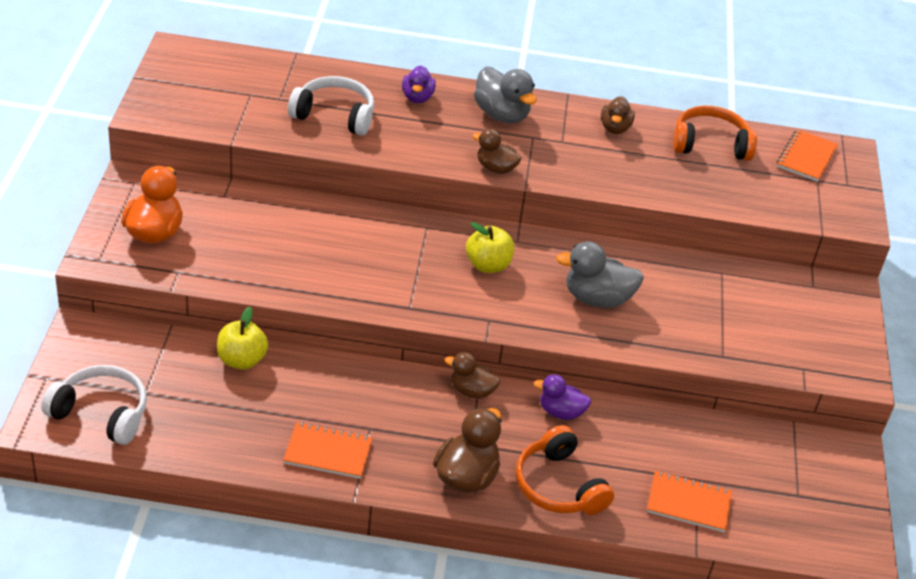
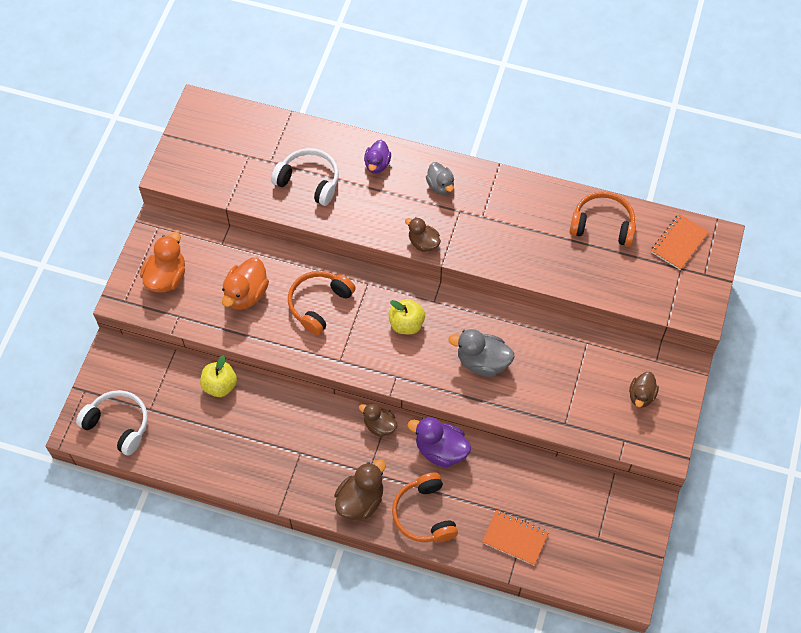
camera: 15 degrees right, 20 degrees up
(267, 244) = (246, 294): none -> orange duck
(328, 452) = (267, 471): orange notebook -> none
(368, 250) = (319, 304): none -> orange headphones
(502, 115) = (440, 186): grey duck -> grey duck, size x0.65
(561, 412) = (440, 450): purple duck -> purple duck, size x1.55
(615, 128) = (528, 204): brown duck -> brown duck (641, 396)

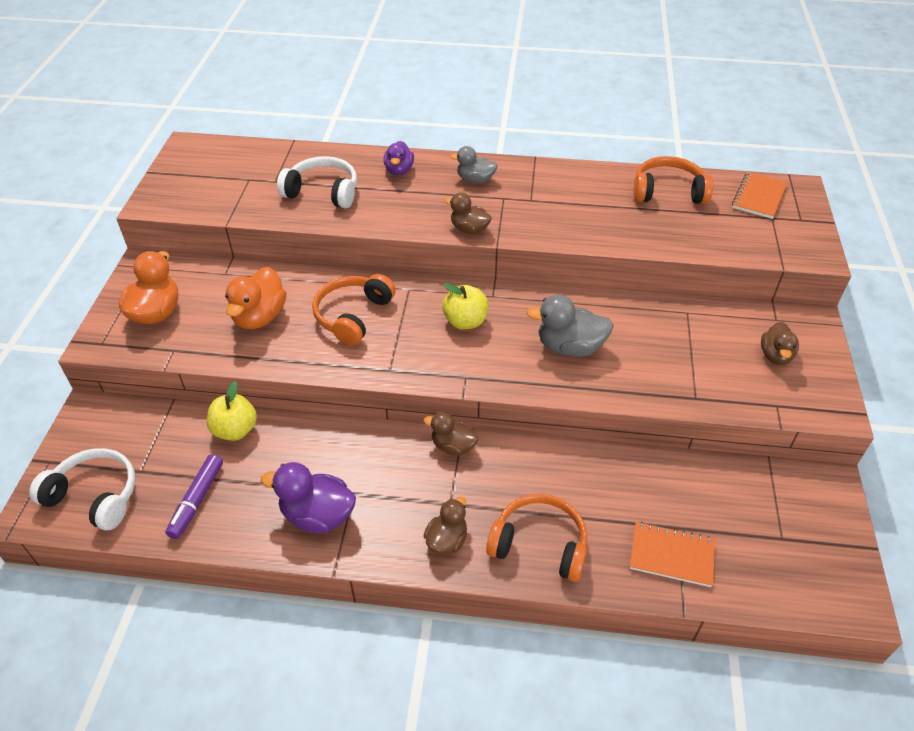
camera: 10 degrees left, 15 degrees down
(189, 440) = (197, 500): none -> purple marker
(360, 500) = (447, 540): brown duck -> brown duck, size x0.65
(424, 514) = (539, 544): orange headphones -> orange headphones turned 135 degrees clockwise
(440, 186) = (475, 180): grey duck -> grey duck turned 135 degrees clockwise
(440, 450) = (539, 462): purple duck -> purple duck (317, 515)

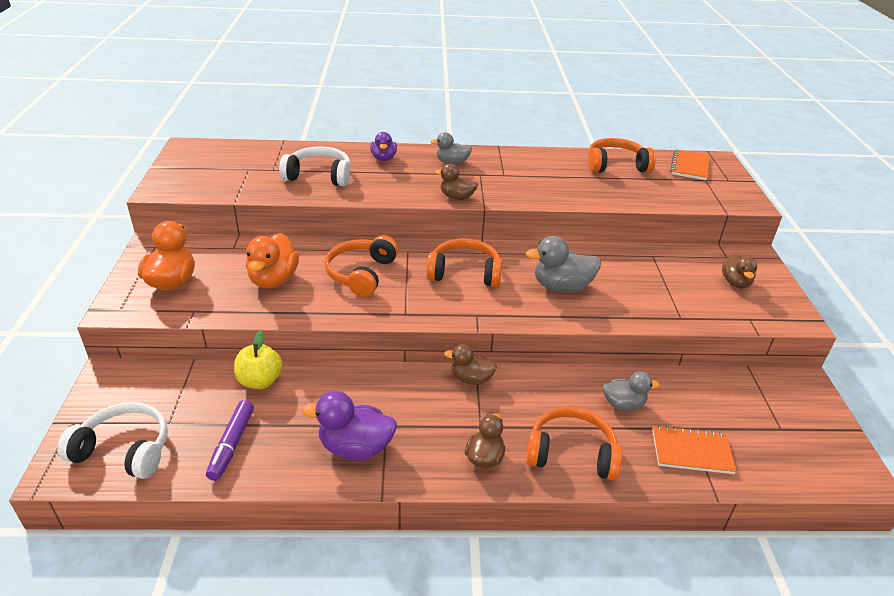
camera: 10 degrees left, 10 degrees down
(465, 321) = (464, 273): yellow apple -> orange headphones
(611, 491) = (623, 404): none -> grey duck

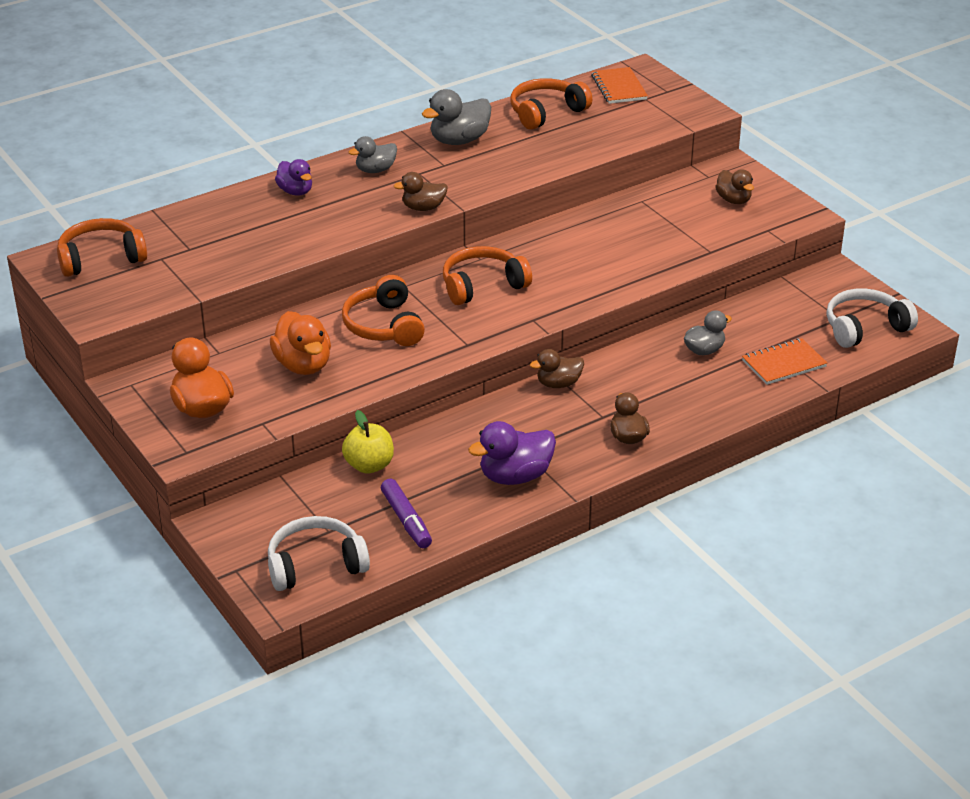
camera: 30 degrees left, 0 degrees up
(319, 176) = (251, 237): white headphones -> white headphones (865, 328)
(561, 287) = (585, 264): grey duck -> grey duck (459, 140)
(571, 453) = (693, 405): orange headphones -> orange headphones (101, 258)

